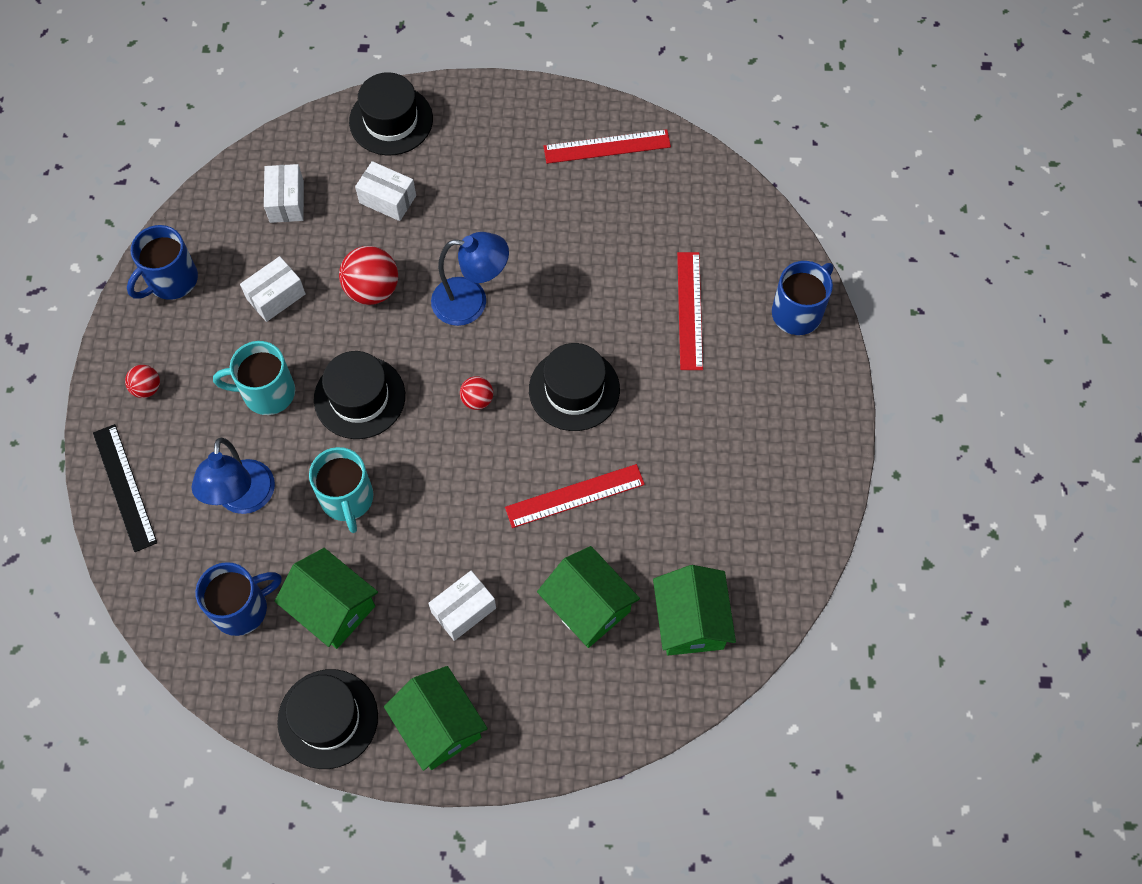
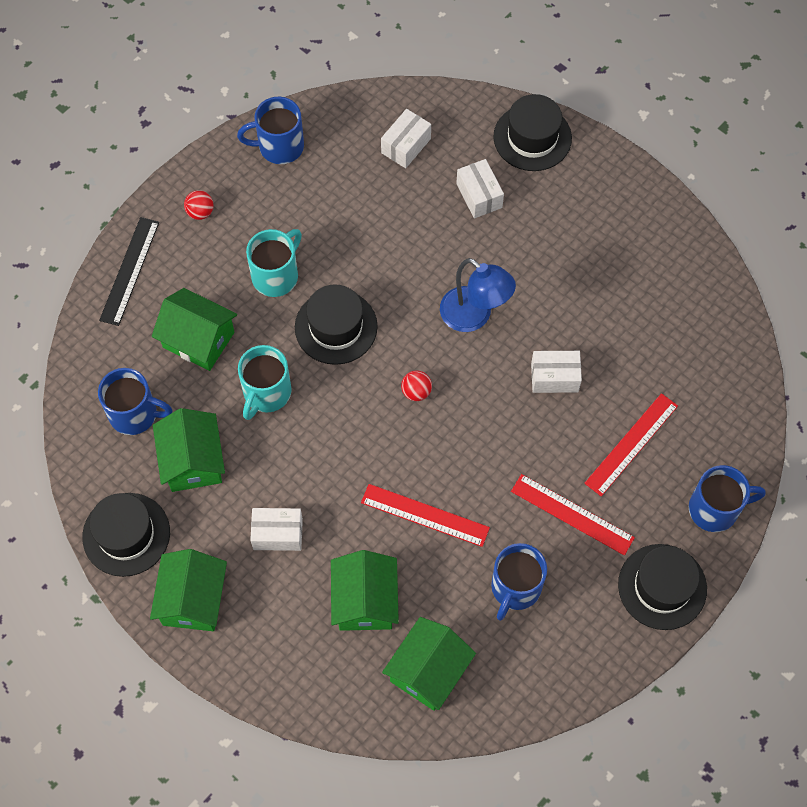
camera: 40 degrees right, 0 degrees up
(244, 499) = (198, 340): blue lamp -> green house
(267, 392) = (276, 275): turquoise mug -> turquoise mug turned 90 degrees clockwise
(276, 296) = (340, 210): white box -> white box (554, 377)
(372, 289) = (411, 255): red ball -> none
(574, 389) = (492, 437): black hat -> black hat (662, 586)
(607, 147) = (678, 273): red ruler -> red ruler (572, 514)
(700, 497) = (515, 588): none -> blue mug

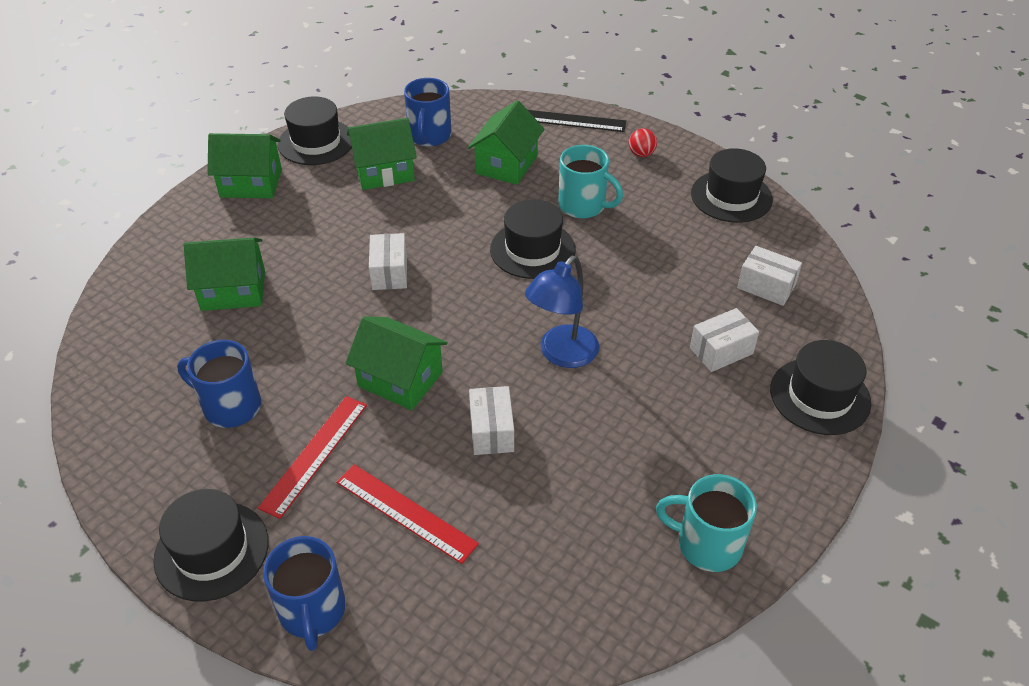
camera: 85 degrees right, 20 degrees down
(266, 393) = (455, 209): turquoise mug -> turquoise mug (707, 544)
(278, 534) = (309, 228): white box -> white box (389, 272)
(279, 146) = (731, 196): blue mug -> black hat
(416, 391) = (464, 313): red ball -> none
(425, 515) = (322, 328): red ruler -> none
(428, 671) = (150, 341): green house -> green house (400, 379)

